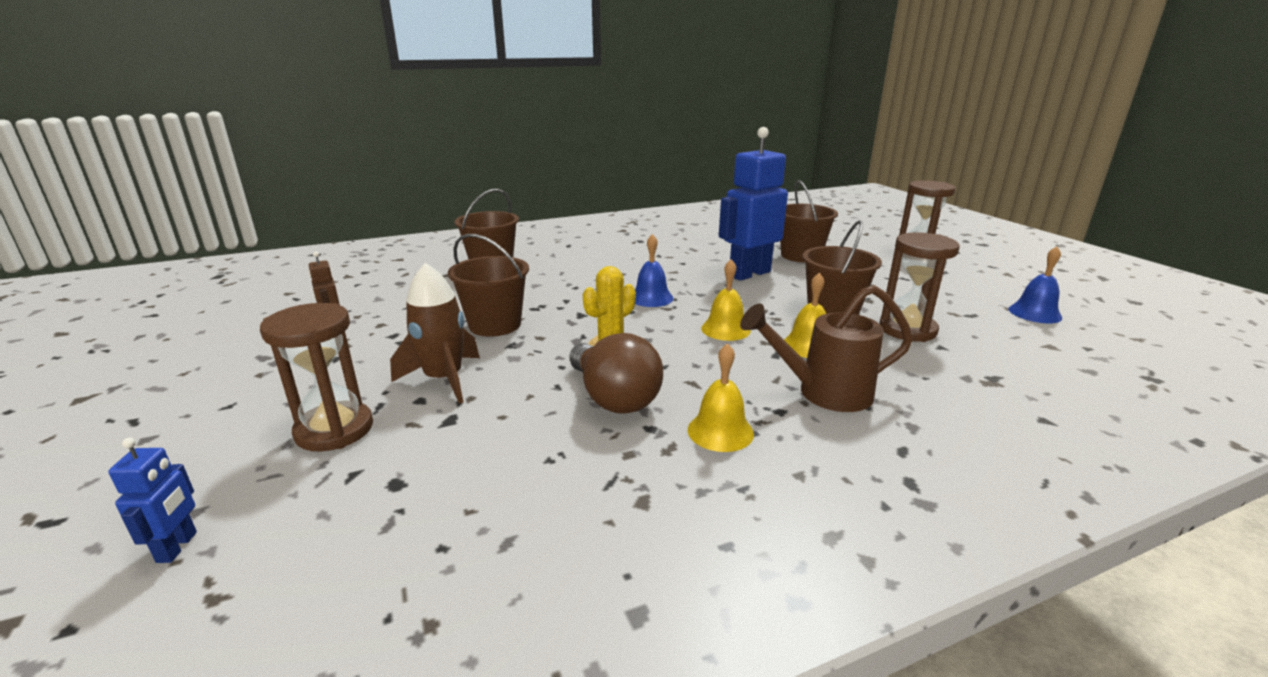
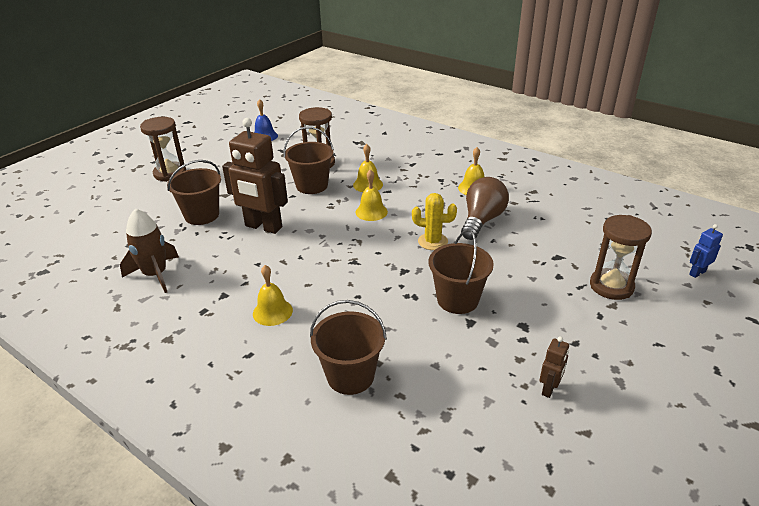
camera: 120 degrees left, 10 degrees up
(444, 379) = (534, 280): brown rocket -> brown rocket (155, 275)
(604, 257) = (272, 312): none -> yellow bell
(651, 298) = (347, 252): blue bell -> none
(749, 274) = (263, 227): blue robot -> brown robot
(824, 393) = (413, 173): brown watering can -> none

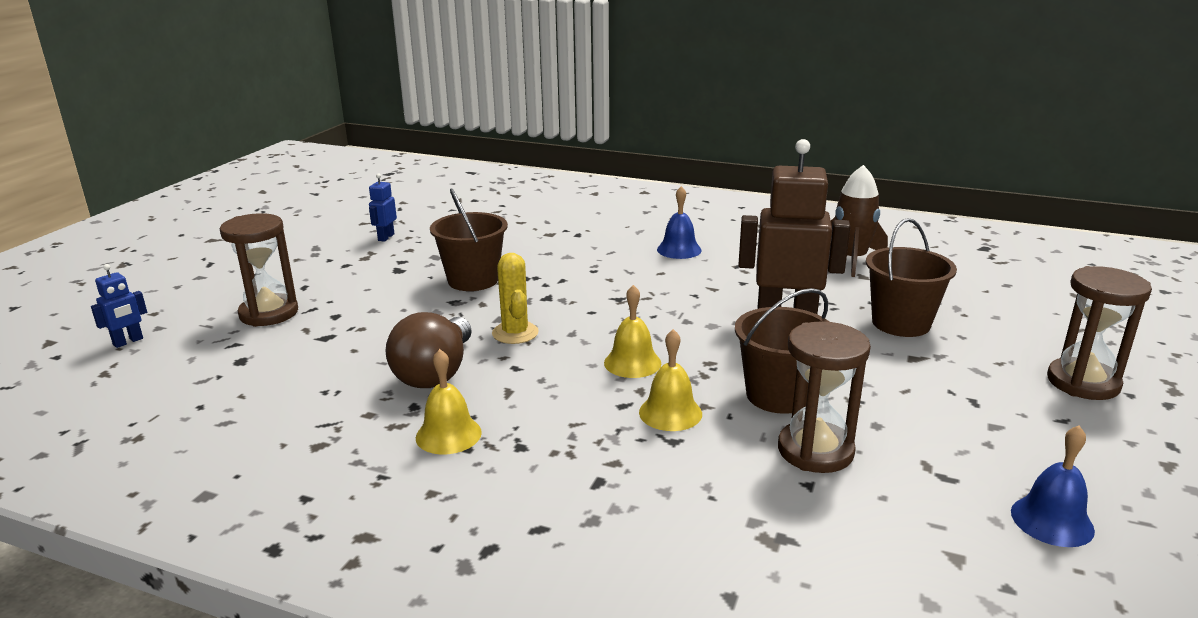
camera: 165 degrees right, 10 degrees down
(272, 312) = (679, 250): yellow bell -> blue bell
(350, 376) = (569, 225): brown bucket -> none
(432, 241) = (515, 333): yellow cactus -> yellow cactus turned 75 degrees clockwise
(549, 389) = (386, 237): brown robot -> blue robot

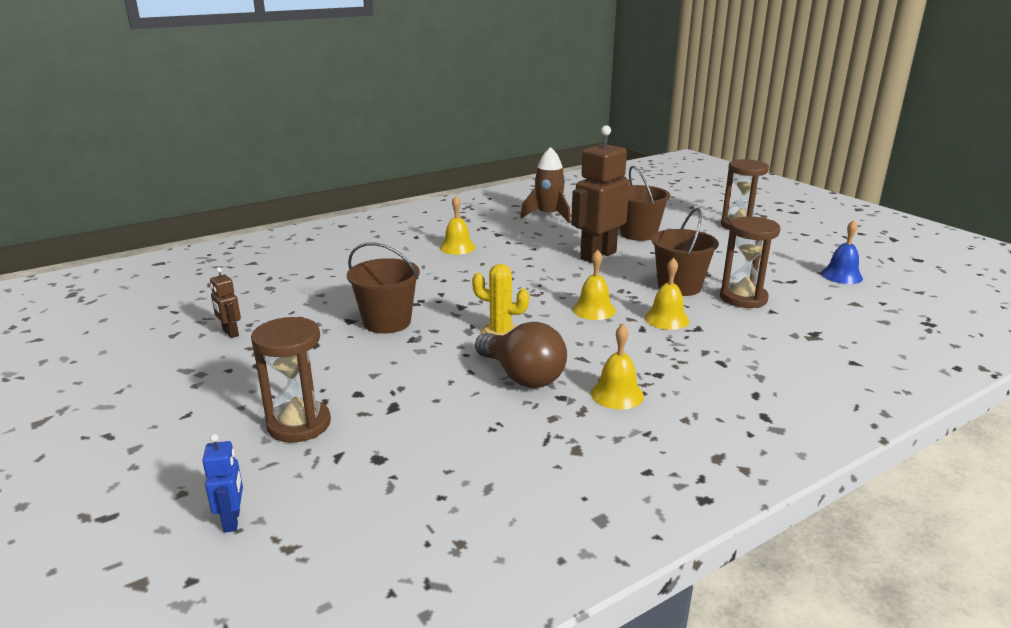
camera: 55 degrees left, 0 degrees up
(386, 237) = (230, 333): blue robot -> brown robot
(679, 250) = (457, 247): blue bell -> yellow bell

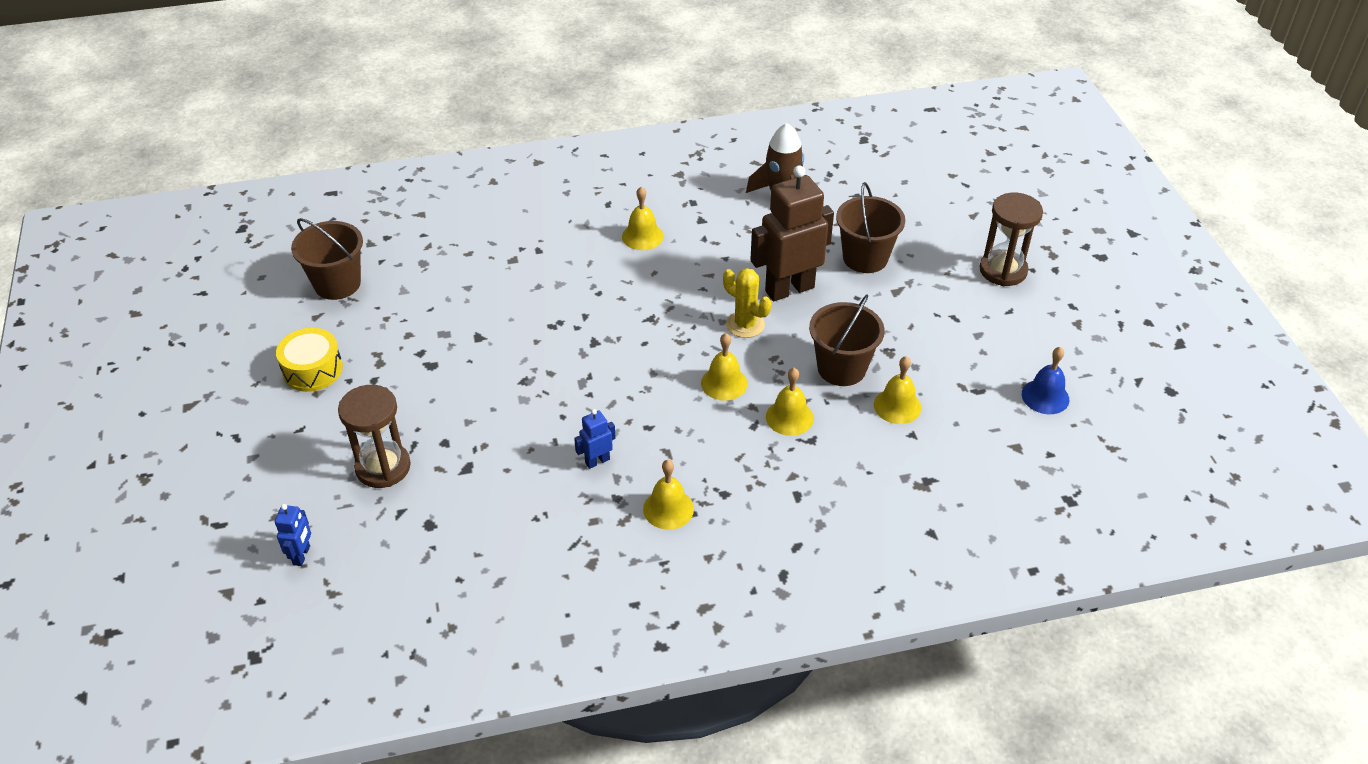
camera: 20 degrees right, 20 degrees up
(184, 369) = (312, 370): none -> yellow drum
(230, 333) = (365, 328): brown robot -> none
(387, 322) = (512, 349): brown bucket -> brown bucket (337, 284)
(500, 332) = (611, 393): yellow cactus -> yellow cactus (745, 324)
(522, 376) = (597, 461): brown light bulb -> blue robot
(743, 298) = (897, 406): brown hourglass -> yellow bell

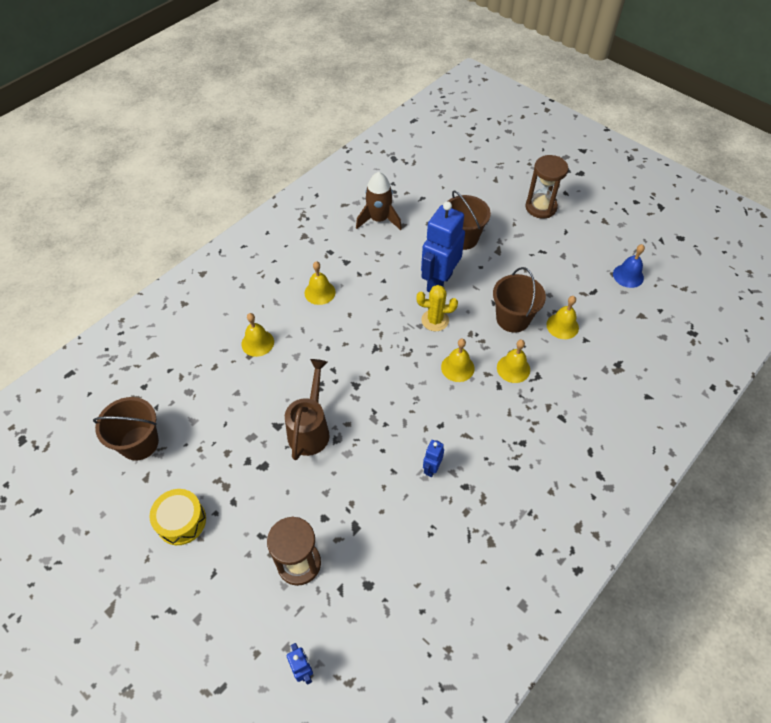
camera: 35 degrees left, 10 degrees up
(508, 358) = (310, 429): none -> brown watering can
(668, 509) = (501, 474): yellow bell -> yellow bell (257, 343)
(789, 289) = (439, 282): brown robot -> blue robot

